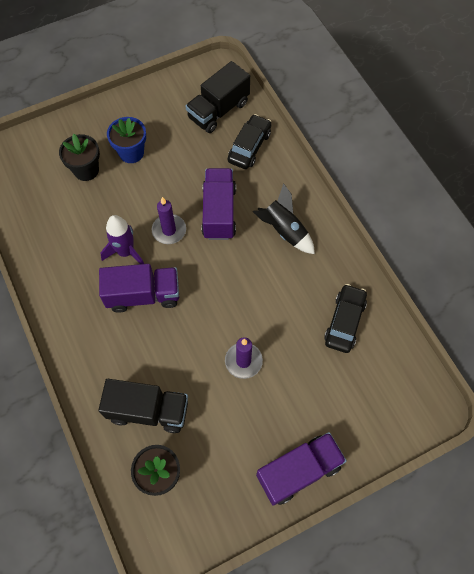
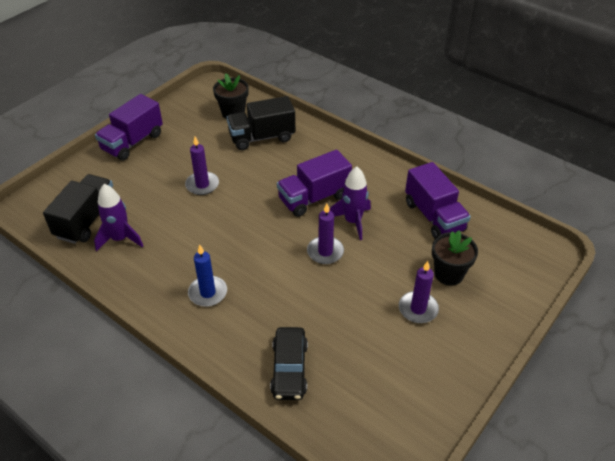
camera: 155 degrees right, 20 degrees down
(131, 153) = (418, 309): blue flower pot -> purple candle
(218, 110) = (354, 401): black truck -> black truck (86, 220)
(219, 212) = (285, 285): purple truck -> purple truck (434, 216)
(284, 231) = (208, 293): black rocket -> blue candle
(344, 321) = (120, 239): black car -> purple rocket

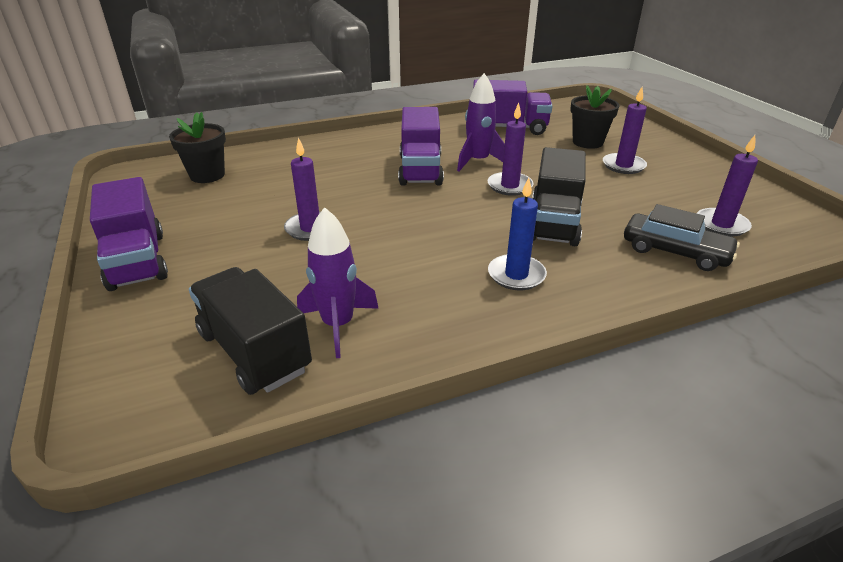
camera: 60 degrees left, 10 degrees down
(262, 137) = (280, 170): black truck -> black truck (554, 223)
(353, 392) = (721, 224): none -> purple candle

